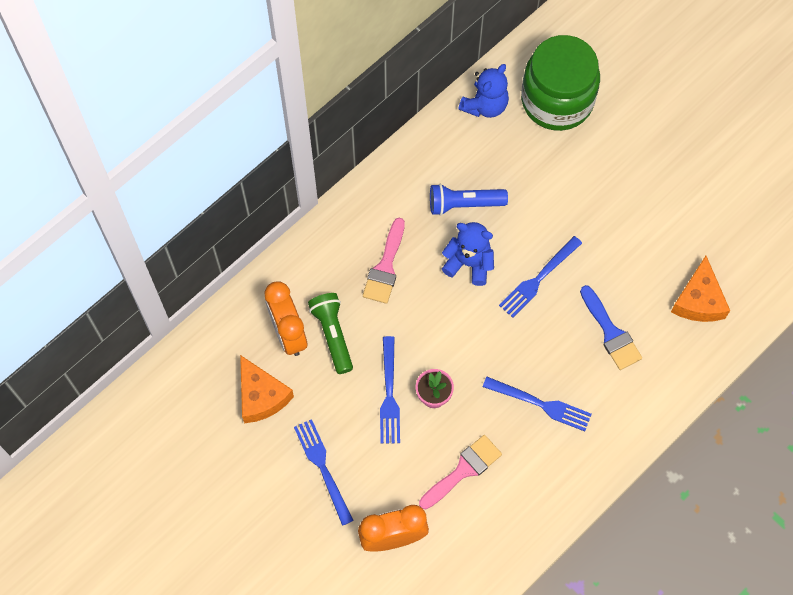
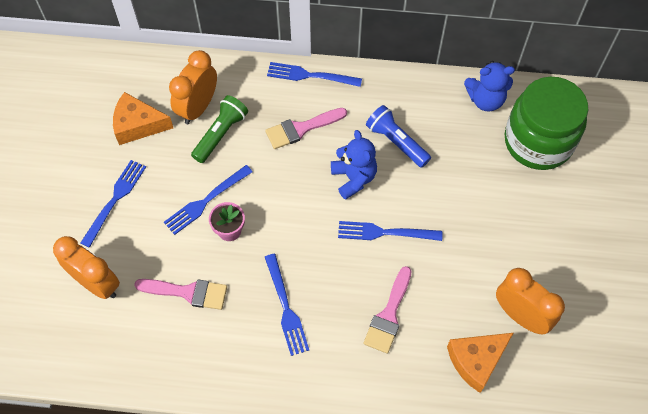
camera: 50 degrees right, 5 degrees down
(261, 396) = (138, 125): orange cheese -> orange cheese turned 75 degrees clockwise
(338, 219) = (310, 75): none -> blue fork
(610, 332) = (388, 315): blue brush -> pink brush
(689, 239) = (520, 315): none -> orange clock

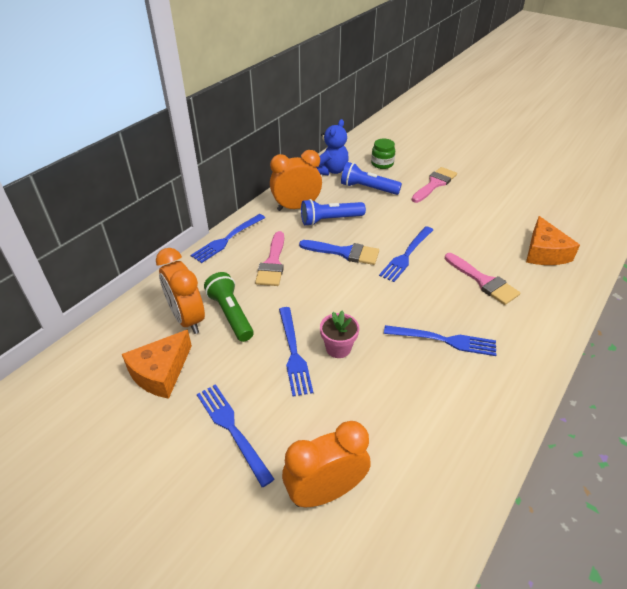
camera: 60 degrees left, 20 degrees down
(188, 292) = (387, 408): pink brush -> pink brush (434, 184)
(353, 178) = (344, 252): blue teddy bear -> blue brush
(477, 150) = (368, 188): none -> blue flashlight
(520, 315) = (515, 219): orange clock -> orange clock (296, 207)
(538, 141) = (382, 164): green jar -> green jar, size x0.42

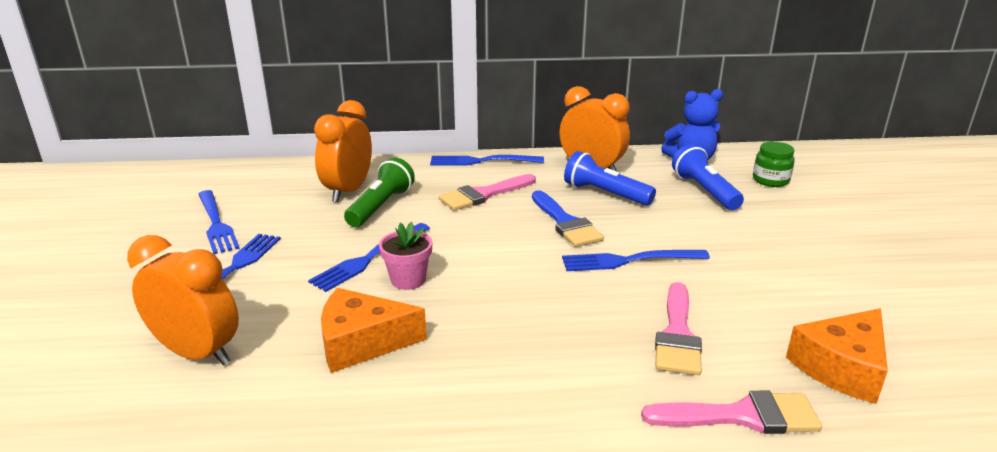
camera: 50 degrees right, 15 degrees down
(160, 372) = (269, 209): orange cheese -> orange cheese (362, 342)
(434, 184) = (808, 226): pink brush -> pink brush (741, 416)
(444, 340) = (516, 345): blue fork -> blue fork (216, 224)

